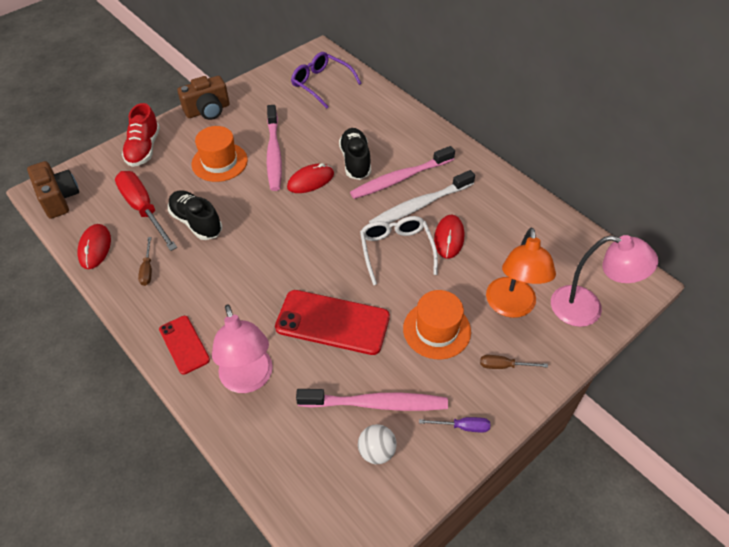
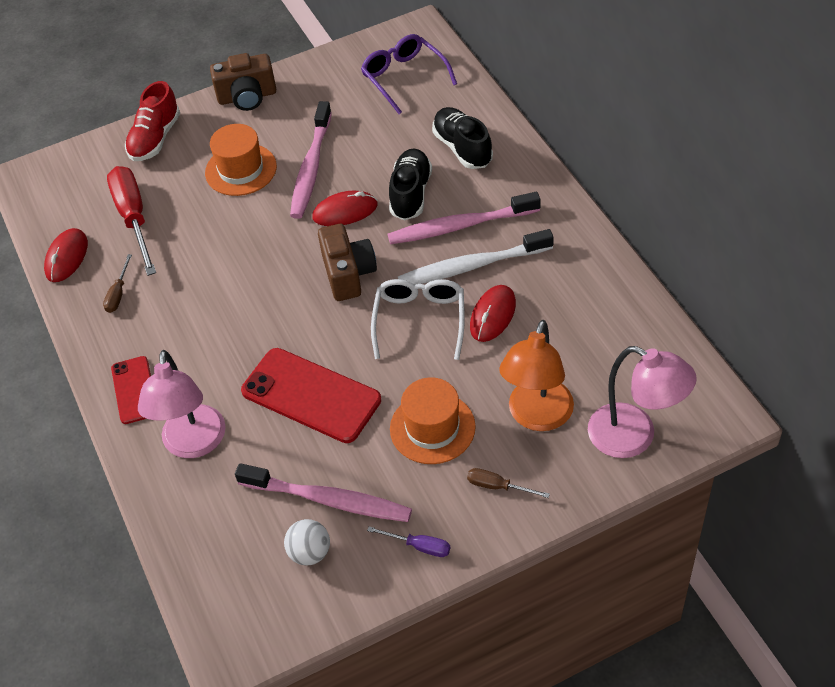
camera: 20 degrees right, 0 degrees up
(59, 198) = (41, 189): brown camera -> brown camera (348, 274)
(196, 222) = (190, 244): black shoe -> black shoe (462, 148)

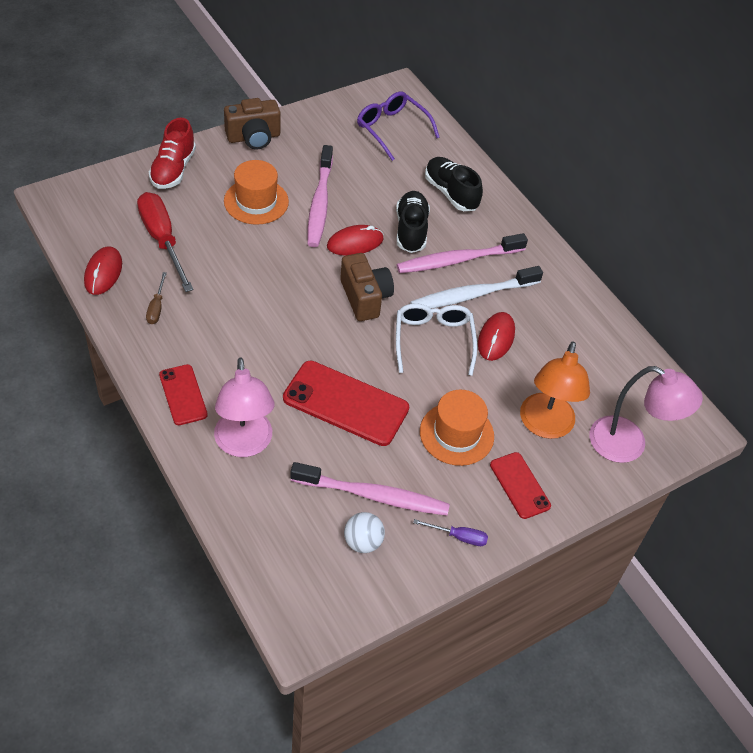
camera: 15 degrees left, 0 degrees up
(497, 486) = (519, 485): brown screwdriver -> red phone

